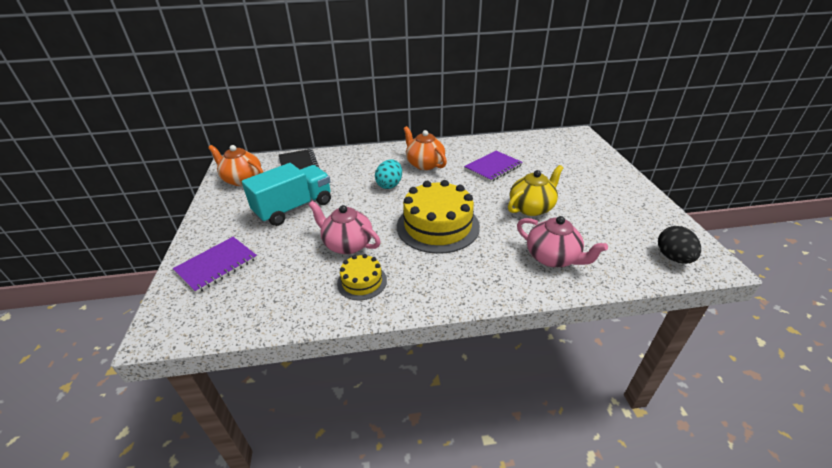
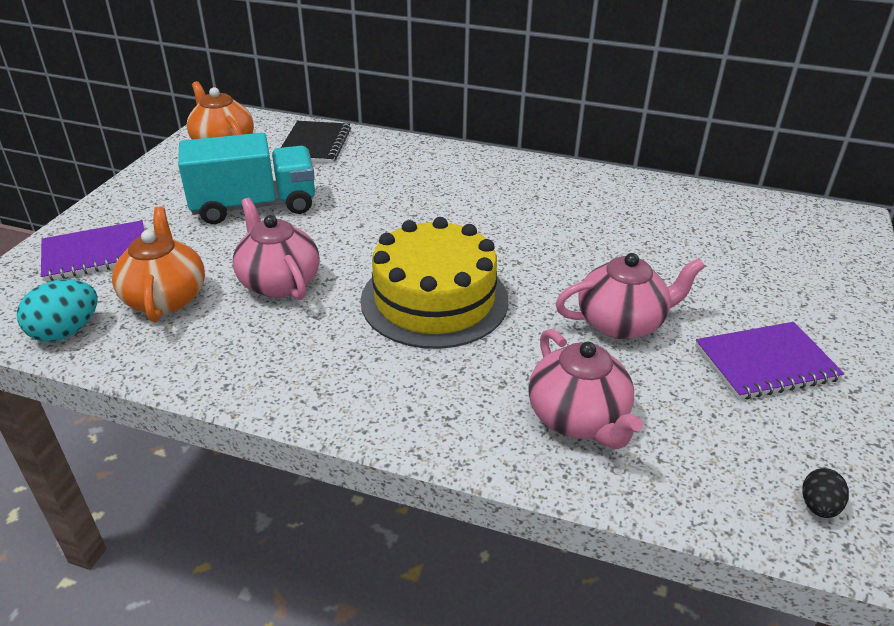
camera: 25 degrees right, 0 degrees up
(362, 281) = (251, 343): yellow cake -> none
(389, 185) = (419, 212): turquoise egg -> turquoise egg (66, 331)
(424, 164) = (504, 195): orange teapot -> orange teapot (166, 297)
(493, 167) = (617, 233): purple notebook -> purple notebook (765, 363)
(531, 208) = (622, 323): yellow teapot -> pink teapot
(673, 257) = (818, 506): black egg -> black egg, size x0.59

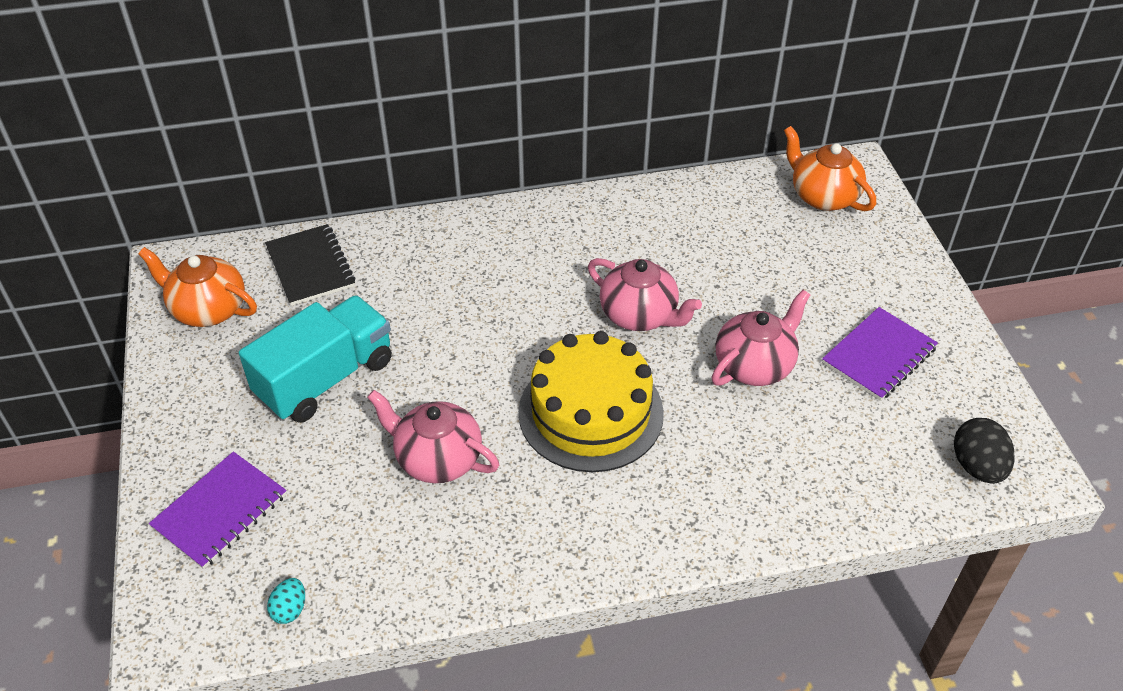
camera: 30 degrees left, 10 degrees up
(66, 331) = (290, 609): turquoise egg -> turquoise egg, size x0.59
(166, 297) = (347, 527): orange teapot -> orange teapot (822, 196)
(578, 419) = (784, 474): pink teapot -> pink teapot (640, 315)
(818, 506) = (977, 466): black egg -> black egg, size x1.70

